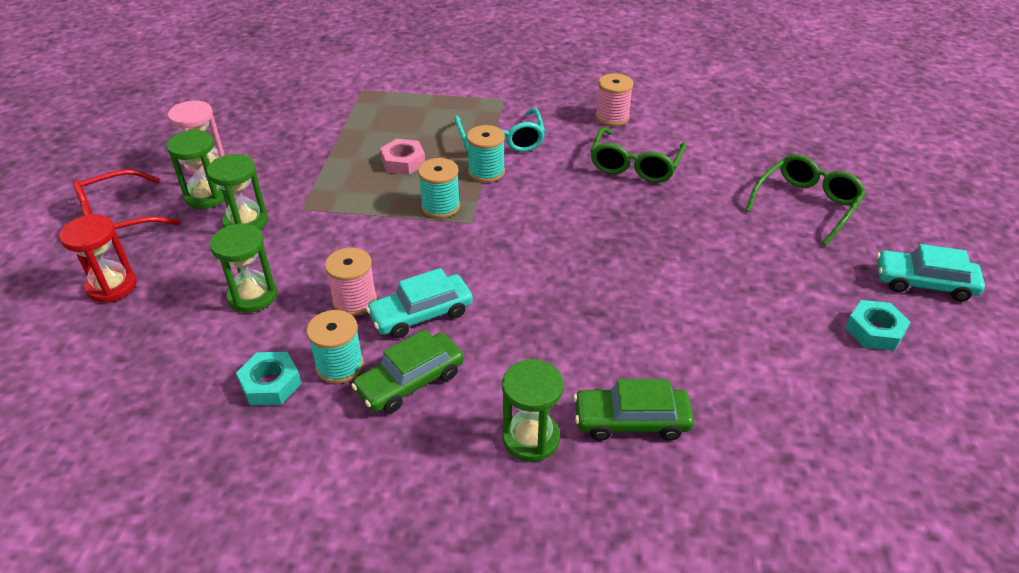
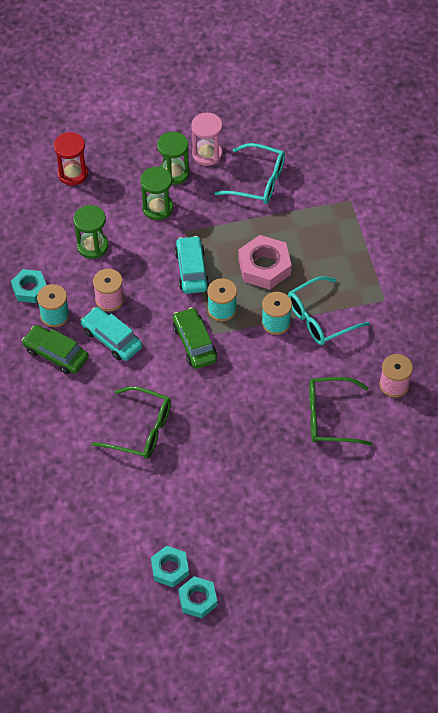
camera: 70 degrees right, 15 degrees up
(118, 218) = (132, 140): red glasses -> none
(282, 139) = (258, 181): none -> turquoise glasses
(403, 162) = (264, 267): pink nut -> pink nut, size x1.54
(531, 438) = (36, 426): green hourglass -> none
(631, 421) = (67, 473): green car -> green car (194, 343)
(806, 204) = (329, 544): green glasses -> green glasses (141, 430)
(822, 346) = (170, 569): none -> turquoise nut
(924, 283) = (263, 630): turquoise car -> turquoise car (191, 270)

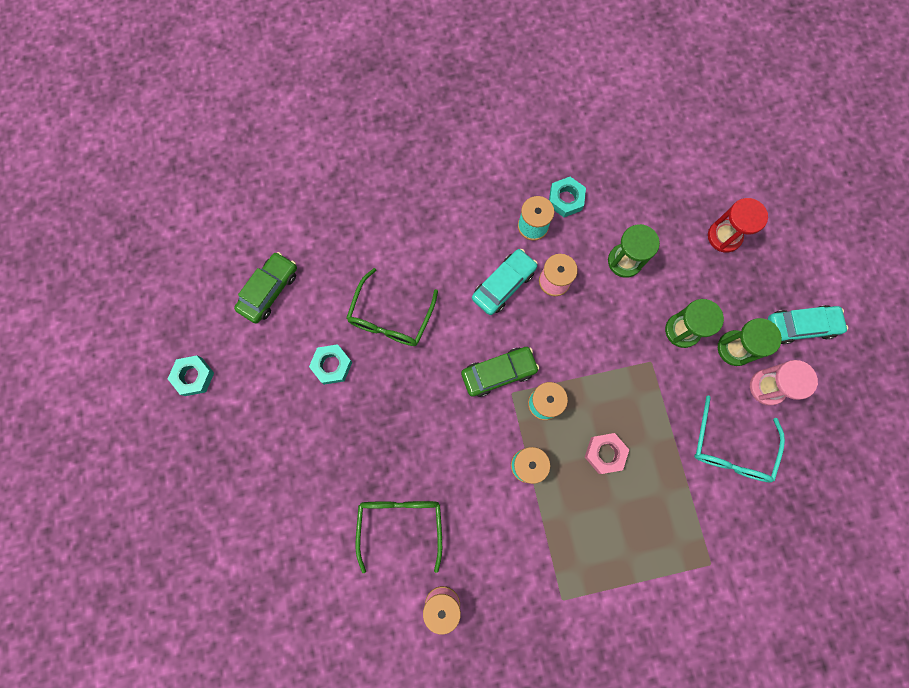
camera: 90 degrees right, 20 degrees up
(56, 354) = (484, 229): green car -> green car (269, 290)
(170, 569) = (229, 348): turquoise nut -> turquoise nut (332, 365)
(191, 270) = (597, 369): turquoise car -> turquoise car (801, 326)
(264, 267) = (605, 453): pink nut -> pink nut, size x0.65
(320, 318) = (534, 518): turquoise glasses -> none

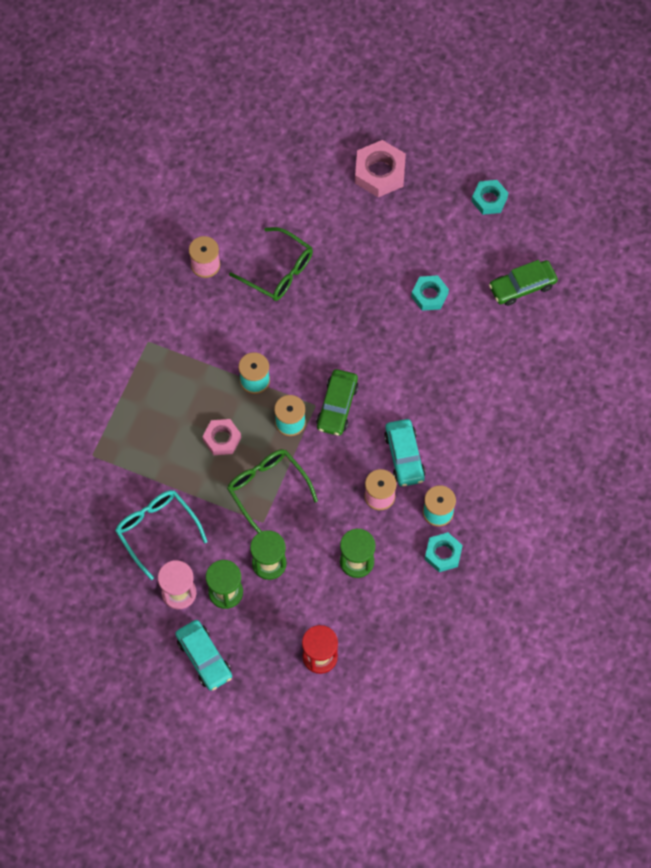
camera: 125 degrees right, 10 degrees down
(226, 501) = (380, 172): none -> pink nut
(269, 290) = (522, 286): green car -> green car turned 90 degrees clockwise
(391, 317) = (437, 358): green glasses -> green glasses (267, 489)
(801, 326) = (204, 658): turquoise car -> turquoise car turned 60 degrees counterclockwise

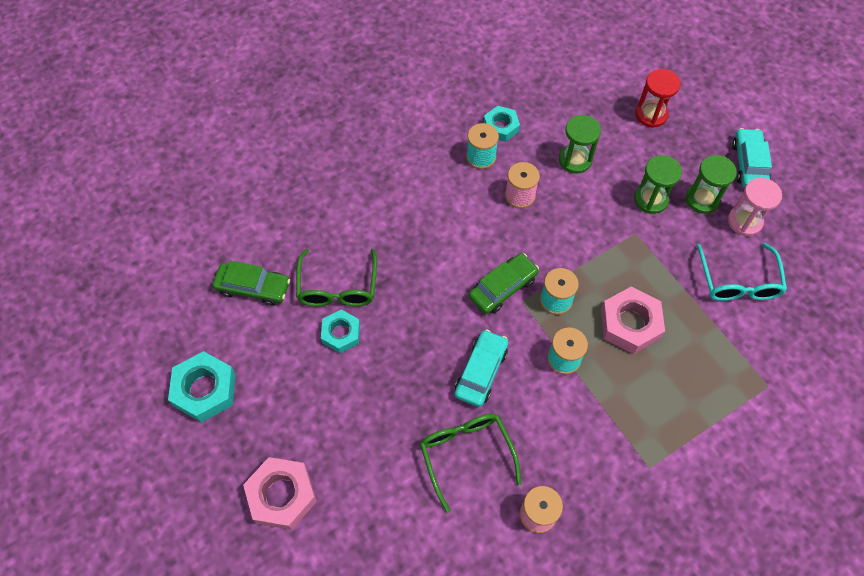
camera: 145 degrees left, 5 degrees down
(222, 439) = (630, 324): pink nut -> pink nut, size x1.54
(267, 489) = (614, 257): green glasses -> green glasses (338, 287)
(404, 456) = (475, 212): turquoise car -> turquoise car (481, 372)
(489, 199) = (205, 390): turquoise nut -> turquoise nut, size x1.54

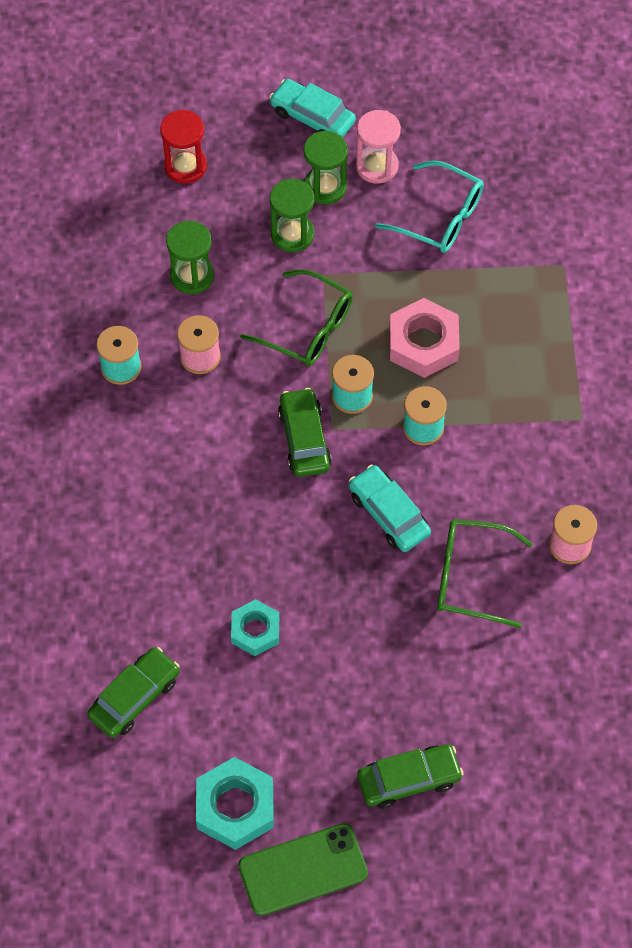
camera: 60 degrees left, 0 degrees up
(178, 458) = (303, 869): none -> green phone
(282, 495) = (409, 779): pink nut -> green car
(338, 287) = (194, 606): green glasses -> green glasses (307, 328)
(501, 127) = (94, 324): turquoise nut -> none

